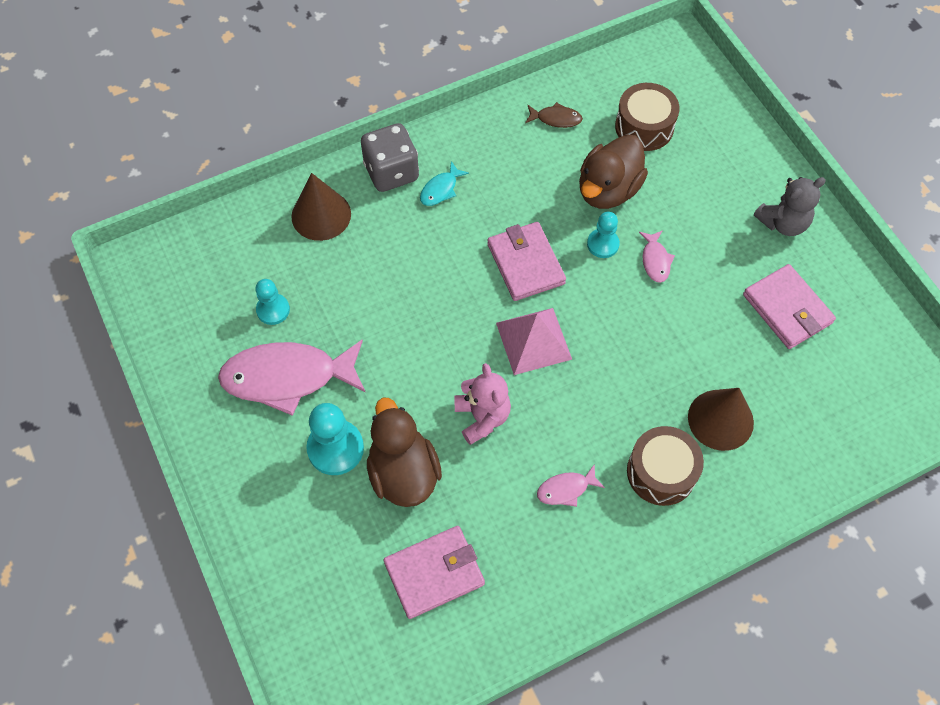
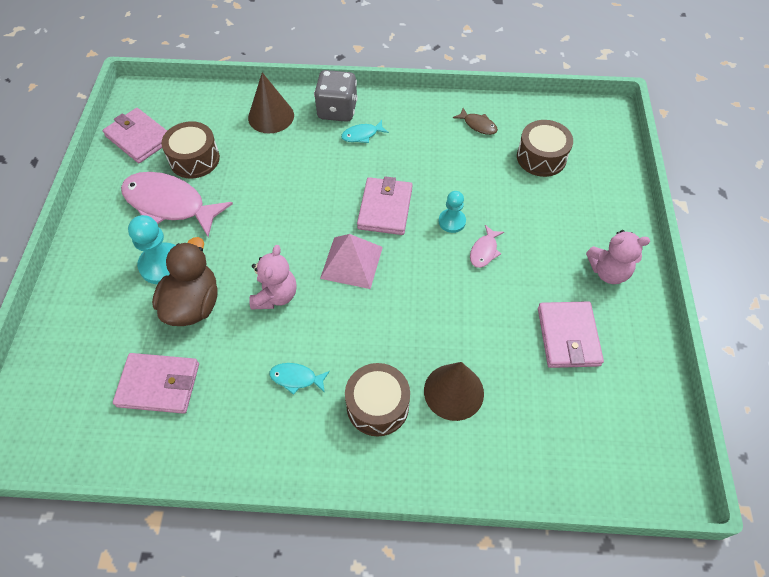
camera: 30 degrees right, 5 degrees down
(185, 316) = (139, 138): none -> pink wallet
(273, 310) = (194, 159): turquoise pawn -> brown drum
(566, 489) = (296, 378): pink fish -> turquoise fish
(608, 190) = (483, 187): brown duck -> none
(783, 223) = (608, 271): grey teddy bear -> pink teddy bear

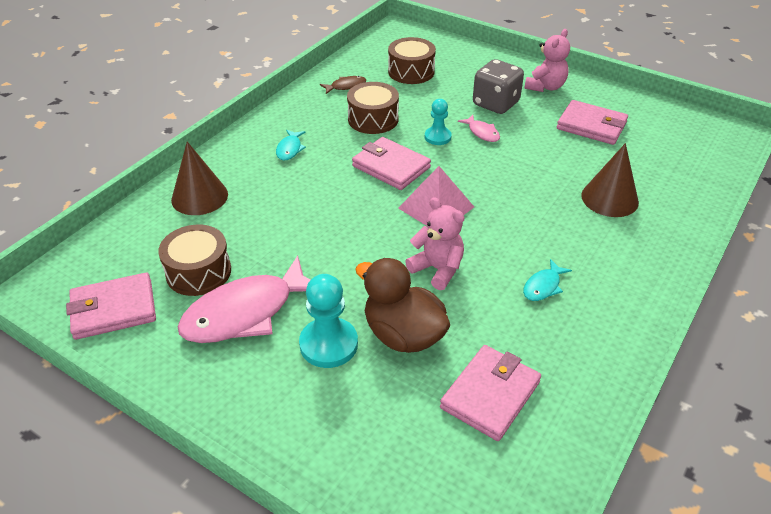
camera: 60 degrees left, 15 degrees down
(337, 110) = (241, 152): grey dice -> grey dice (495, 104)
(377, 405) = (600, 245): brown drum -> brown drum (373, 119)

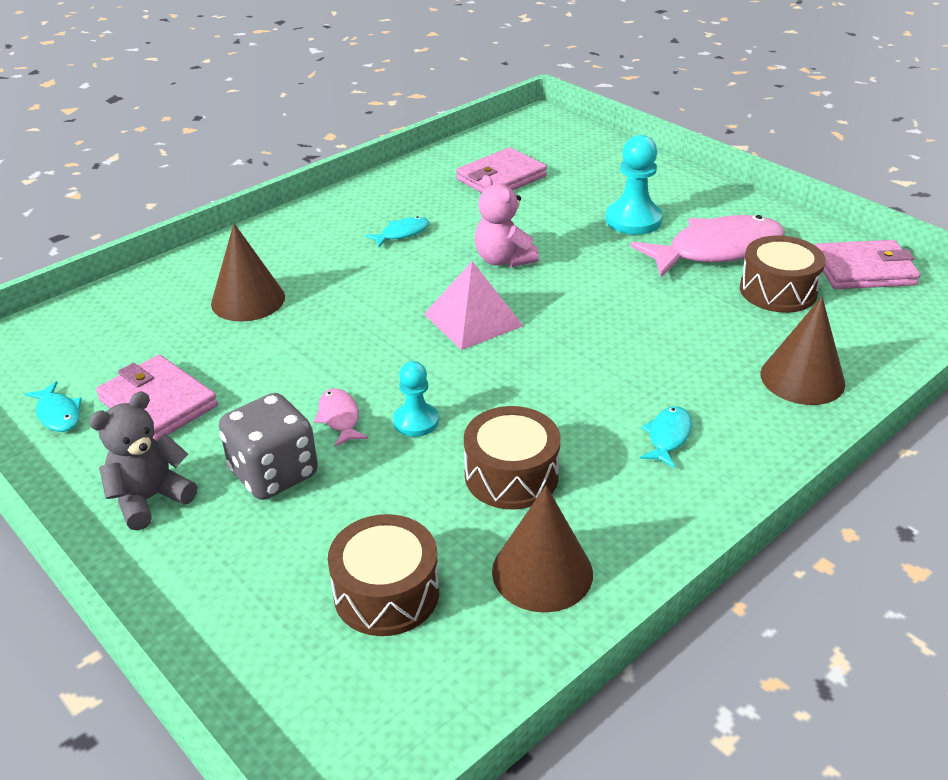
camera: 165 degrees left, 5 degrees down
(346, 86) = (542, 572): brown fish -> brown cone
(391, 167) = (511, 382): pink wallet -> none
(403, 334) = (560, 218): brown duck -> none
(545, 87) = (150, 498): pink teddy bear -> grey teddy bear
(638, 113) = (58, 414): none -> turquoise fish

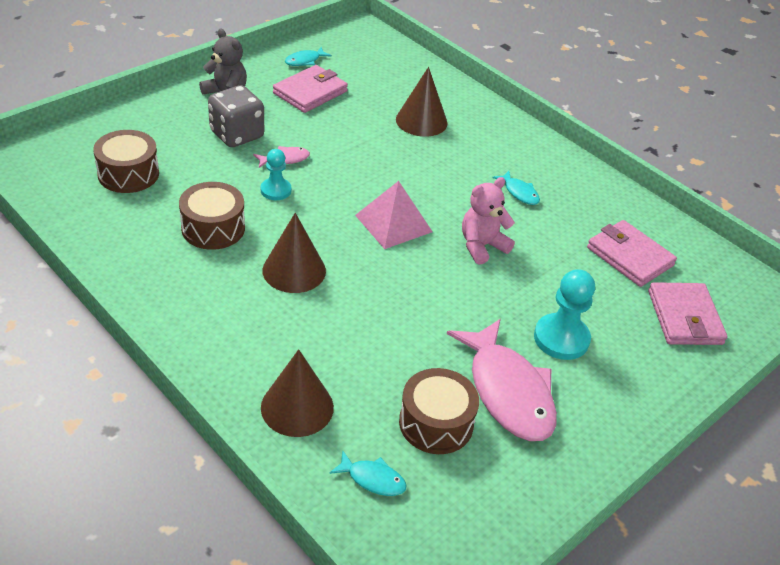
camera: 85 degrees right, 5 degrees up
(542, 572) = (124, 233): brown cone -> brown cone (294, 270)
(668, 436) = (237, 309): turquoise fish -> turquoise fish (373, 479)
(863, 270) = (477, 507): pink wallet -> pink wallet (684, 317)

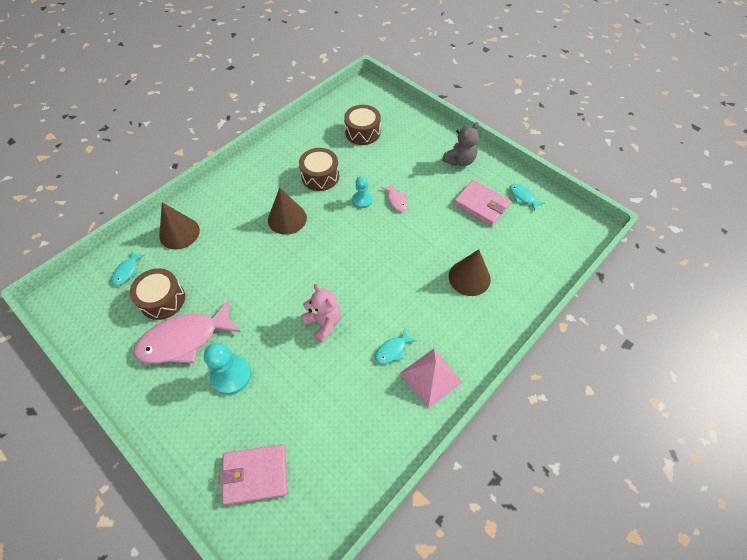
camera: 90 degrees right, 15 degrees up
(237, 135) = (416, 173): grey dice -> none
(393, 223) = (340, 267): pink pyramid -> pink pyramid (431, 377)
(629, 256) = (325, 435): pink wallet -> none

